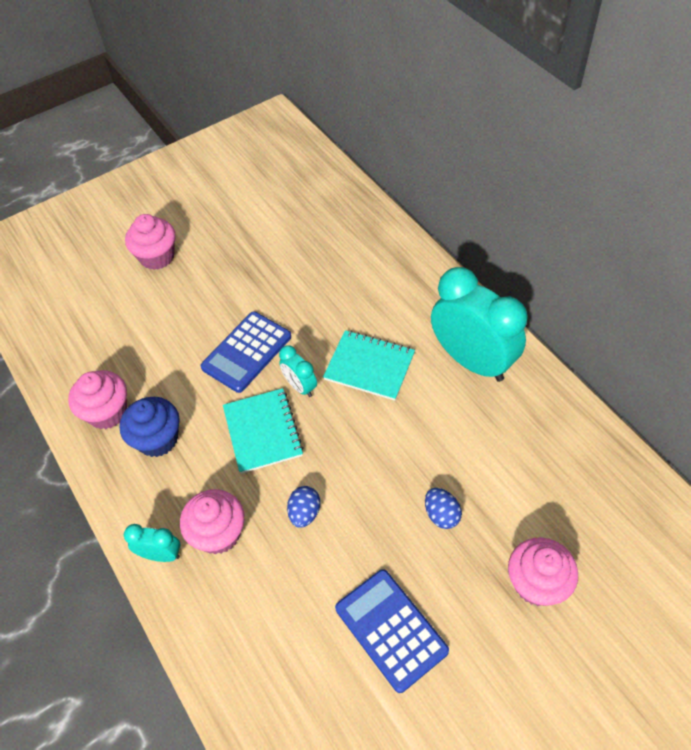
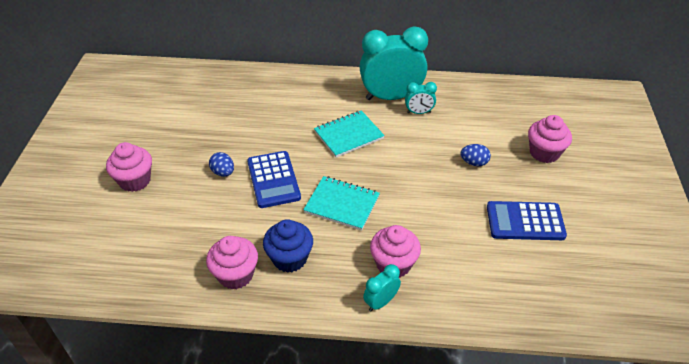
camera: 55 degrees left, 10 degrees down
(300, 386) = (328, 170): turquoise clock -> turquoise clock (419, 112)
(304, 513) = (418, 216): blue egg -> blue egg (223, 172)

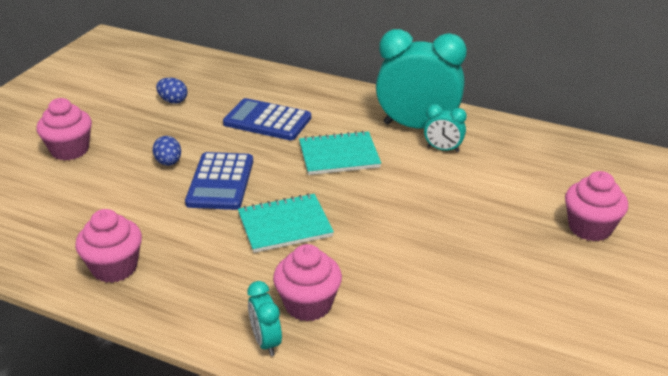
camera: 20 degrees right, 10 degrees down
(289, 258) = (186, 266): blue cupcake -> none
(342, 204) = (285, 225): turquoise notebook -> turquoise notebook turned 60 degrees counterclockwise
(381, 302) = (266, 342): turquoise clock -> turquoise clock turned 90 degrees counterclockwise
(474, 163) = (483, 218): blue egg -> blue egg (173, 101)
(525, 221) = (515, 300): blue calculator -> blue calculator (267, 121)

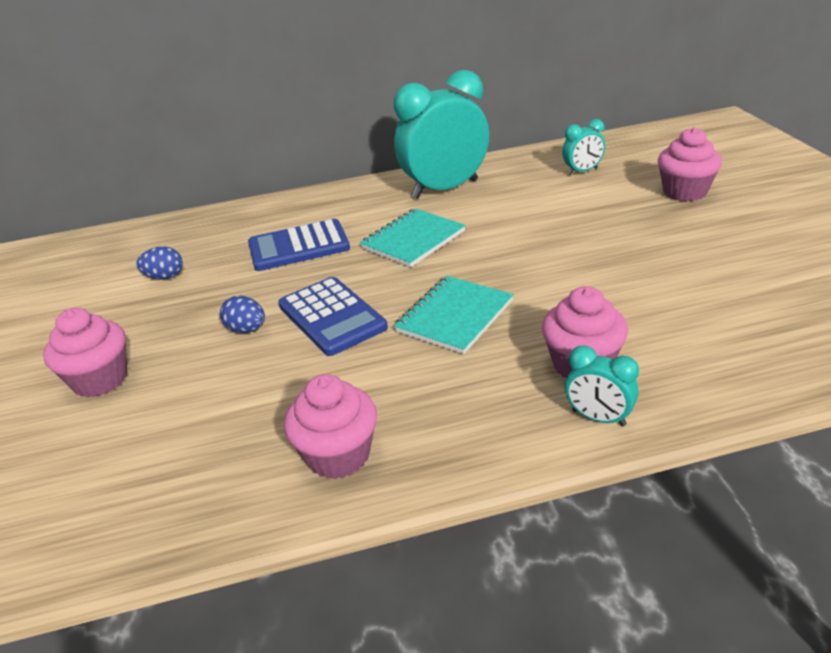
camera: 35 degrees left, 0 degrees up
(443, 149) = (493, 194): turquoise clock -> turquoise clock (582, 171)

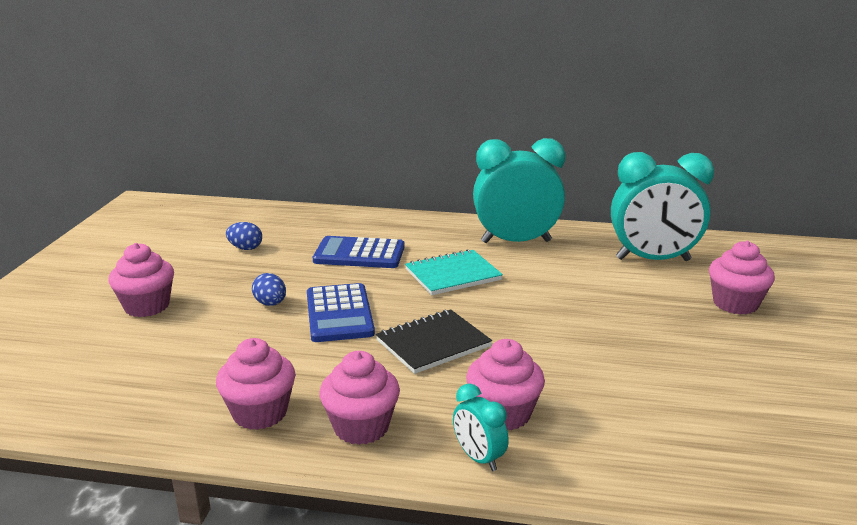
camera: 20 degrees right, 10 degrees down
(454, 316) = (433, 343): turquoise notebook -> black notebook
(458, 430) = (361, 427): none -> pink cupcake
(582, 171) = (653, 259): turquoise clock -> turquoise clock, size x2.17

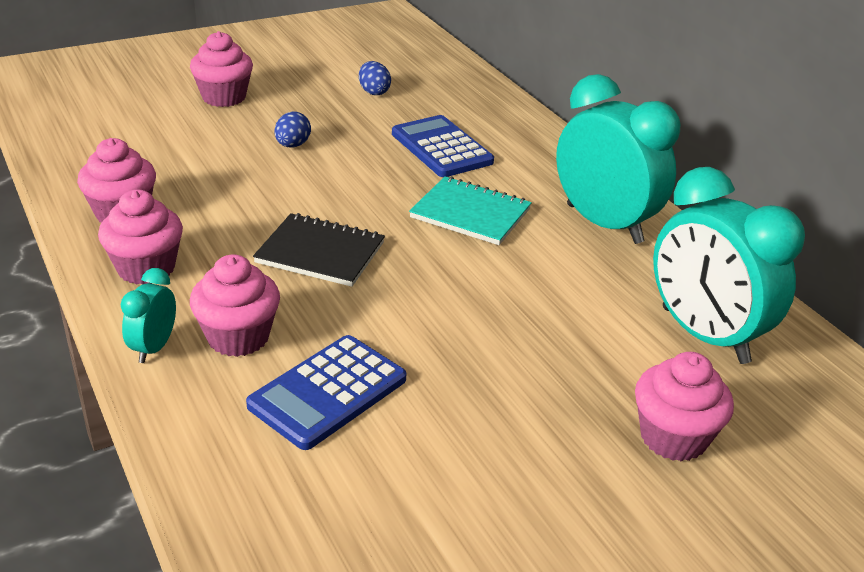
camera: 50 degrees right, 10 degrees up
(339, 314) = (315, 184): blue calculator -> blue calculator (328, 392)

